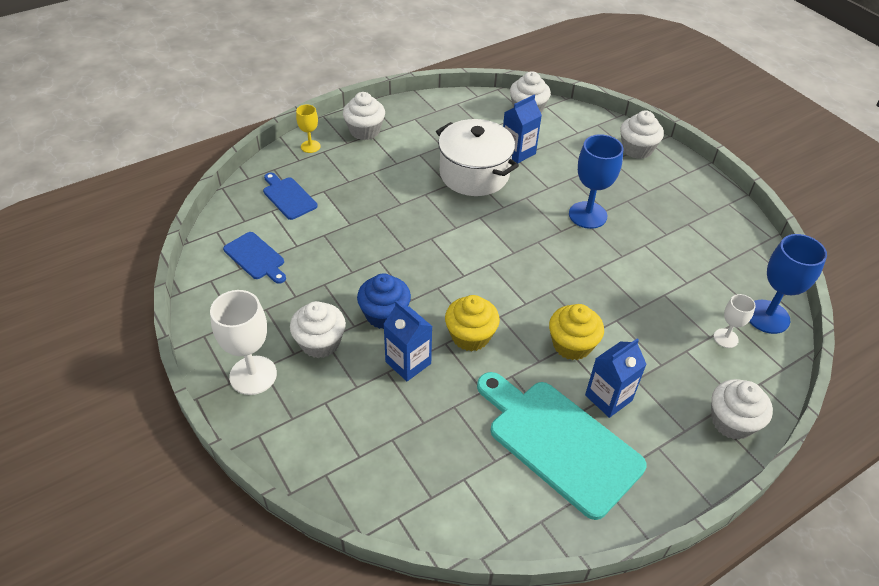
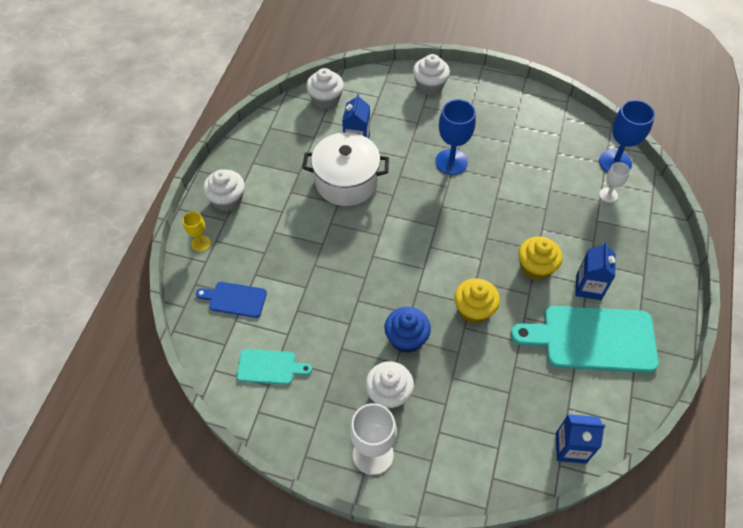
camera: 40 degrees left, 10 degrees up
(256, 257) = (269, 367): blue cutting board -> turquoise cutting board
(408, 362) = (458, 360): blue carton -> blue carton (570, 448)
(732, 422) = (660, 249): white cupcake -> none

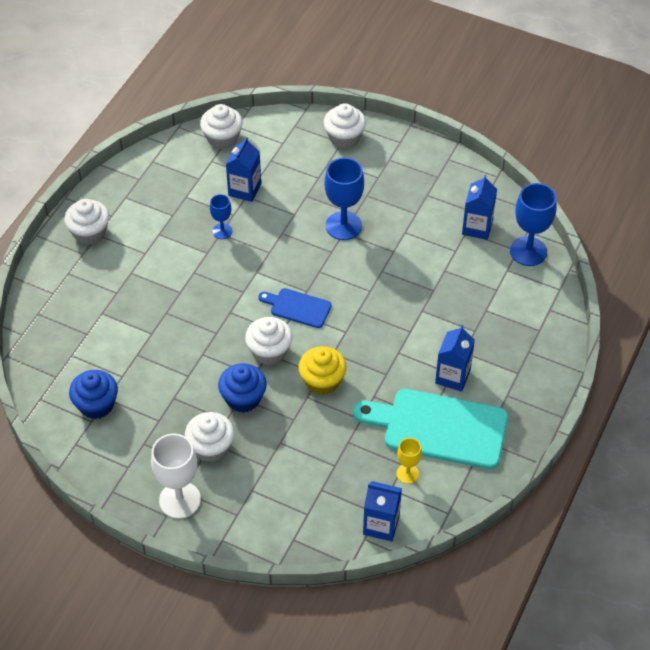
camera: 10 degrees right, 5 degrees down
(201, 243) = (52, 274): yellow goblet -> yellow goblet (407, 474)
(235, 299) = (75, 334): blue cutting board -> blue cutting board (298, 307)
(269, 367) = (96, 405): turquoise cutting board -> blue cupcake
(346, 181) = (222, 231): white pot -> blue goblet
(418, 288) = (269, 351): none -> white cupcake
(535, 267) = (402, 348): yellow cupcake -> none
(565, 147) = (477, 227): none -> blue carton
(608, 195) = (508, 285): white goblet -> none

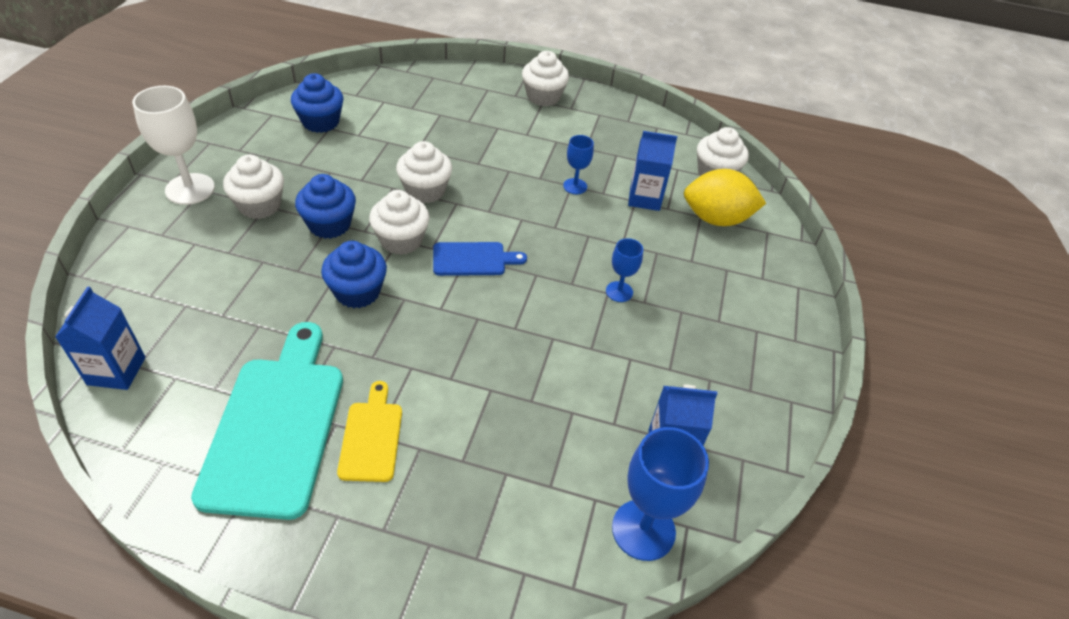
camera: 75 degrees right, 5 degrees down
(275, 152) = (716, 219): none -> yellow lemon
(298, 307) = (473, 259): blue cutting board -> blue cutting board turned 75 degrees clockwise
(322, 381) = (357, 292): yellow cupcake -> blue cupcake
(343, 226) = (619, 291): blue goblet -> blue goblet, size x0.55
(344, 137) = (772, 280): white cupcake -> white cupcake (425, 190)
(407, 474) = (198, 394): yellow goblet -> none
(452, 376) = (371, 437): blue carton -> yellow cutting board

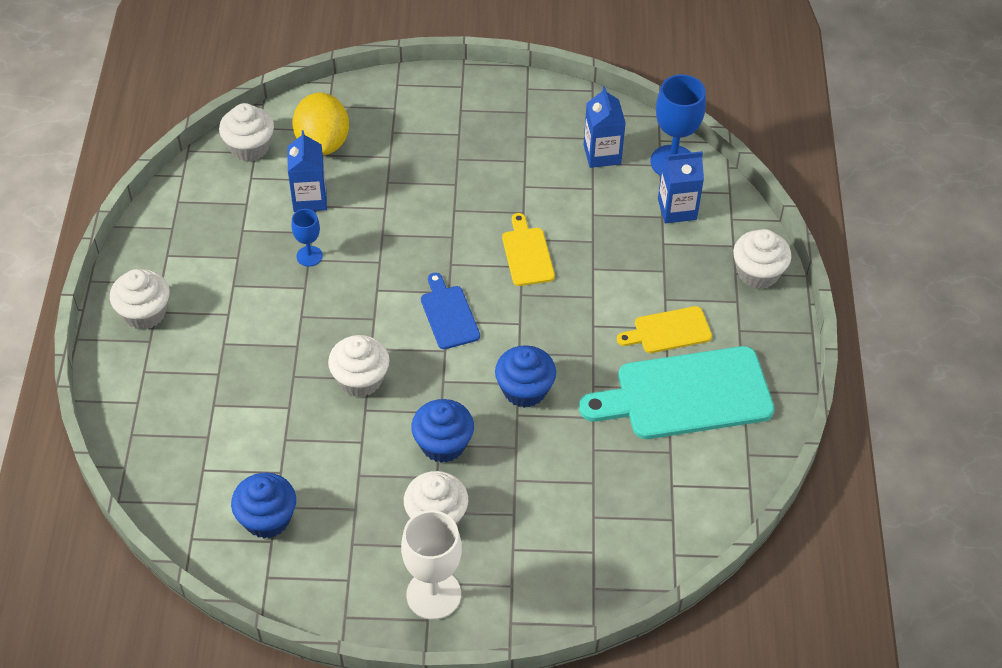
camera: 100 degrees left, 5 degrees up
(116, 371) = (684, 531): blue carton -> blue carton (677, 209)
(401, 240) = (443, 377): white cupcake -> white cupcake (758, 273)
(530, 336) = (527, 254): none -> yellow cutting board
(619, 291) = (450, 202): blue goblet -> none

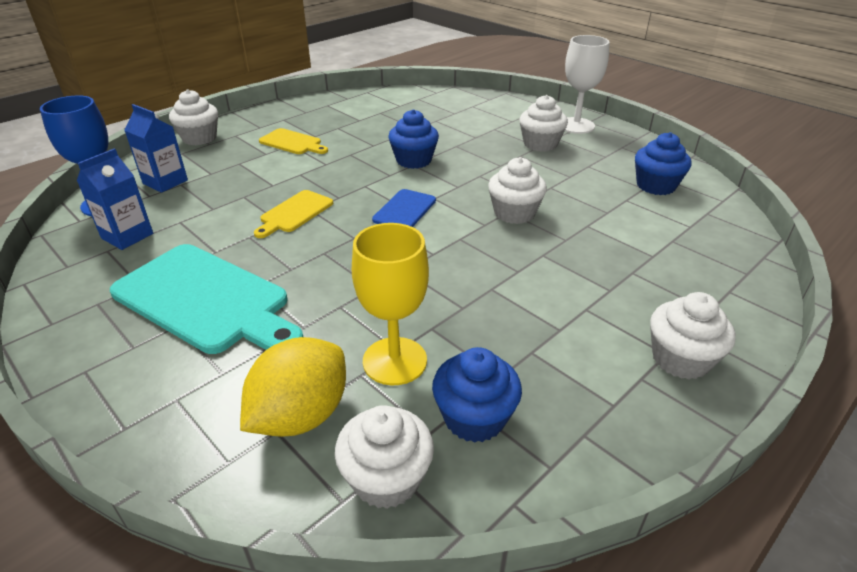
camera: 135 degrees left, 15 degrees down
(309, 256) = (458, 309): blue goblet -> none
(310, 198) = (394, 361): blue carton -> yellow goblet
(443, 444) = (497, 164): blue cupcake -> blue cupcake (474, 417)
(686, 395) = (334, 122): turquoise cutting board -> turquoise cutting board (206, 300)

